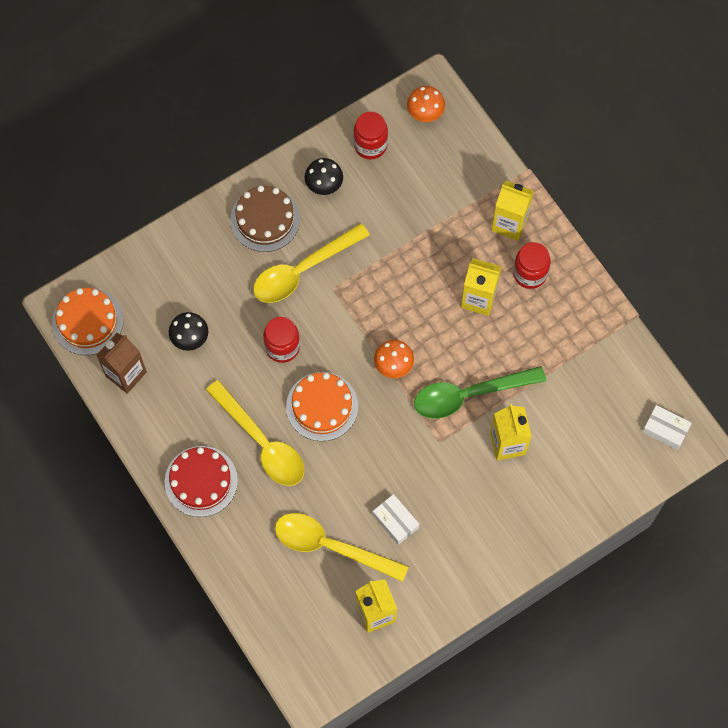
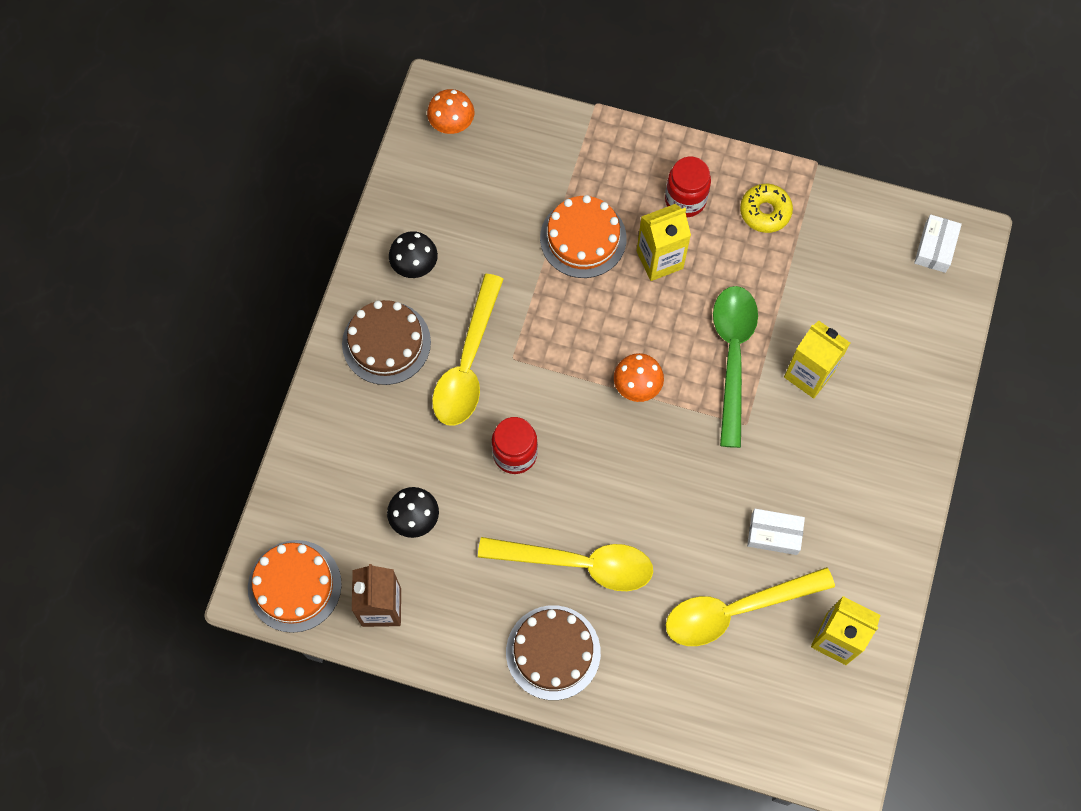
camera: 40 degrees left, 0 degrees up
(201, 481) = (553, 652): red cake -> brown cake
(322, 406) = (605, 480): orange cake -> orange cake (583, 238)
(370, 145) = (426, 193): red jar -> none
(469, 394) = (732, 356): green spoon -> green spoon turned 150 degrees clockwise
(509, 223) = (624, 167): yellow carton -> none
(574, 321) = (765, 212): none -> yellow donut
(665, 430) = (935, 247): white box -> white box turned 60 degrees counterclockwise

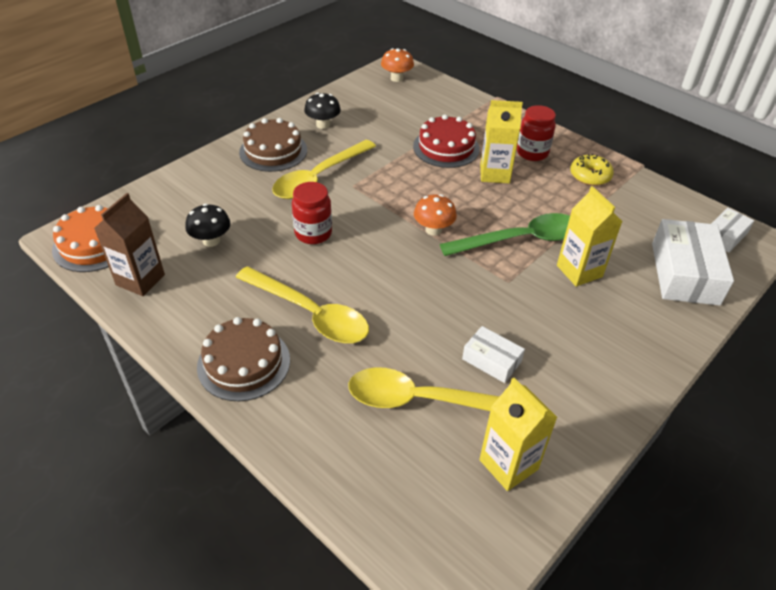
camera: 25 degrees right, 25 degrees down
(583, 238) = (446, 147): orange cake -> red cake
(732, 356) = (520, 240): green spoon -> green spoon turned 45 degrees clockwise
(911, 326) = (685, 273): none -> white box

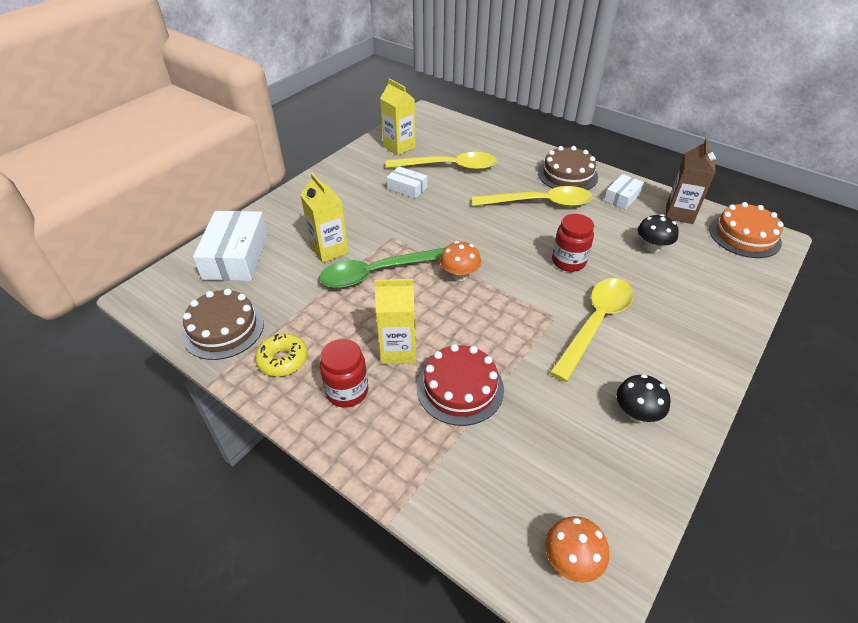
camera: 175 degrees right, 0 degrees up
(273, 151) = (669, 357): brown cake -> brown cake (223, 328)
(310, 314) = (539, 203): yellow spoon -> yellow spoon turned 150 degrees clockwise
(725, 236) = (172, 295): white box -> white box (622, 197)

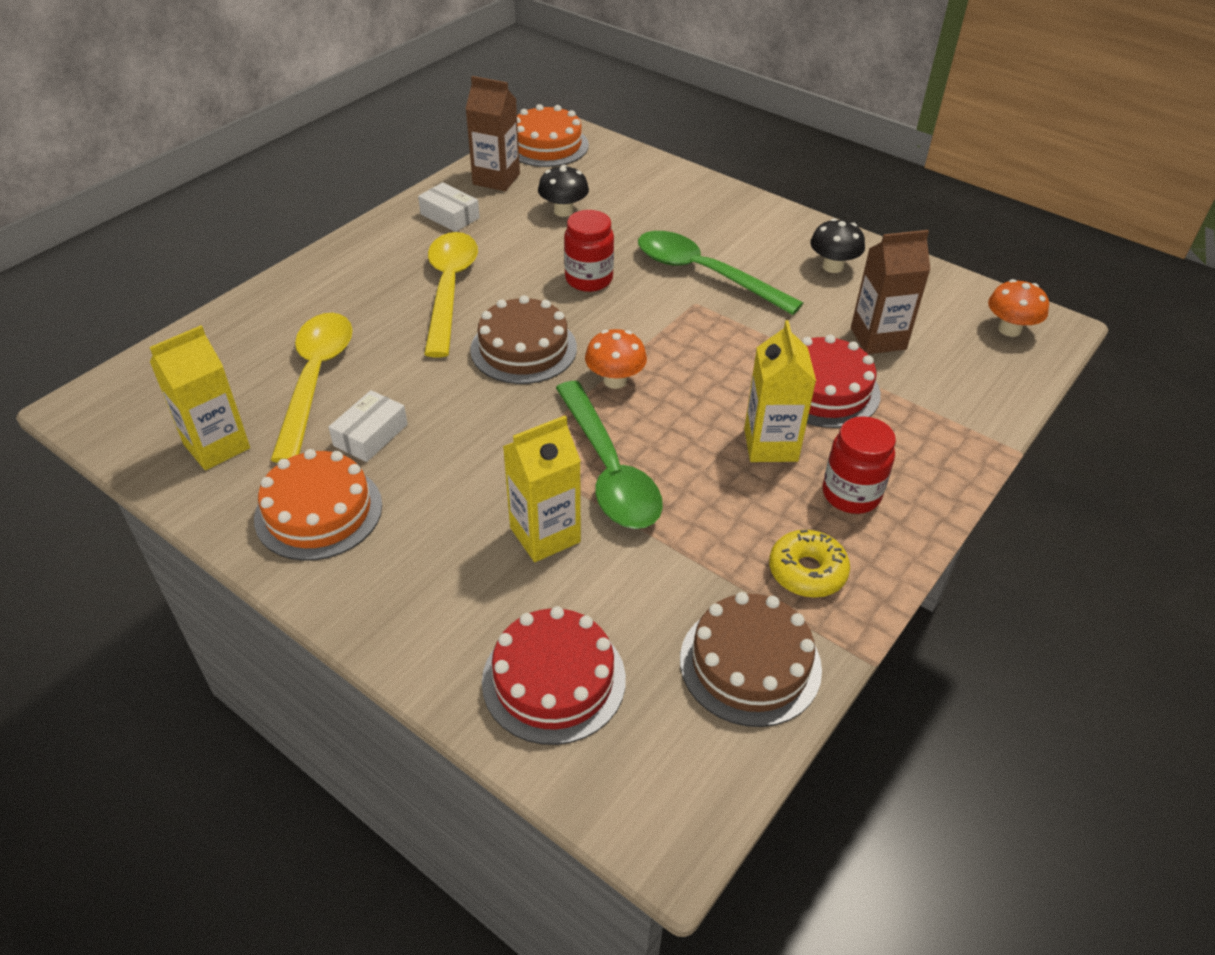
camera: 90 degrees left, 0 degrees up
(236, 256) = (554, 679): white box -> red cake
(354, 179) = (318, 511): none -> orange cake
(532, 435) = (878, 338): none -> brown carton
(567, 175) = (379, 255): brown cake -> brown cake (523, 348)
(595, 323) = (704, 274): yellow spoon -> green spoon

